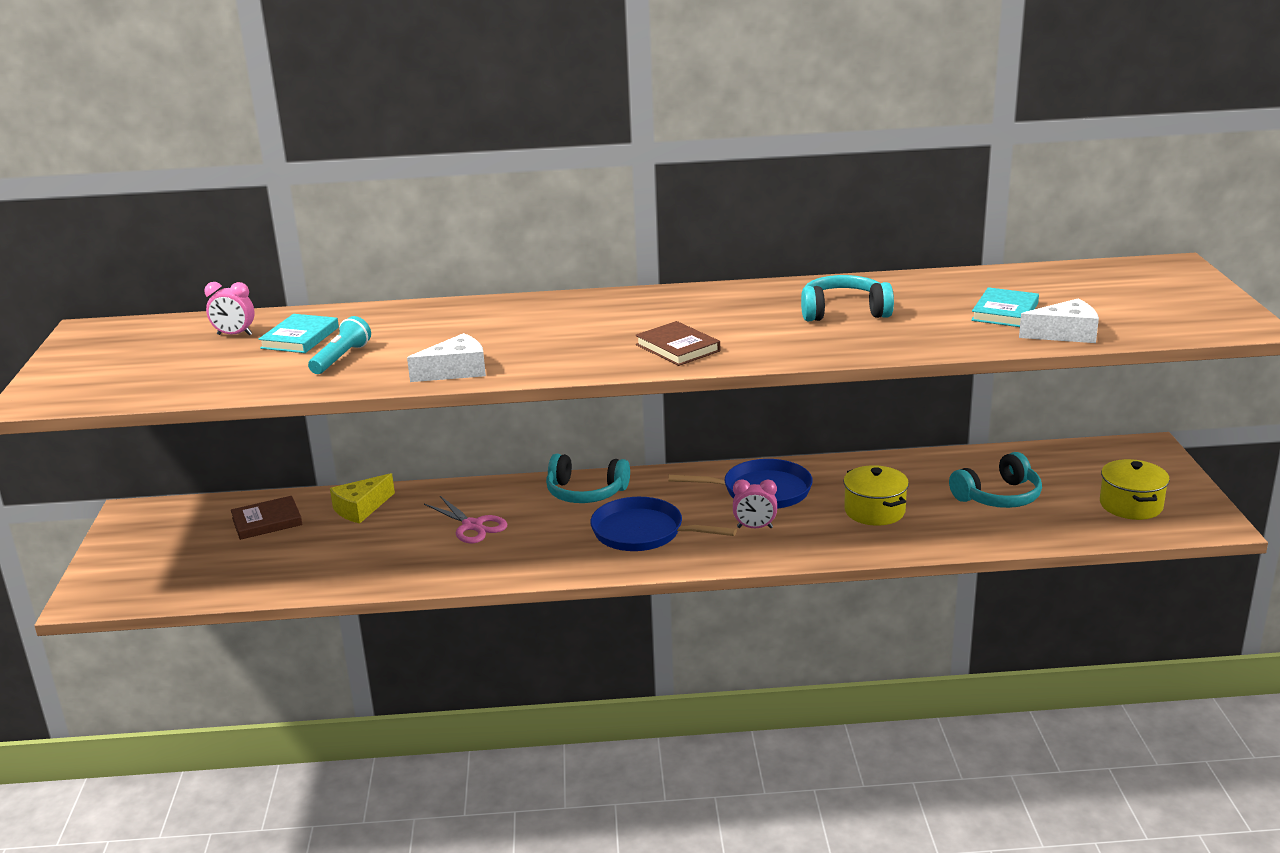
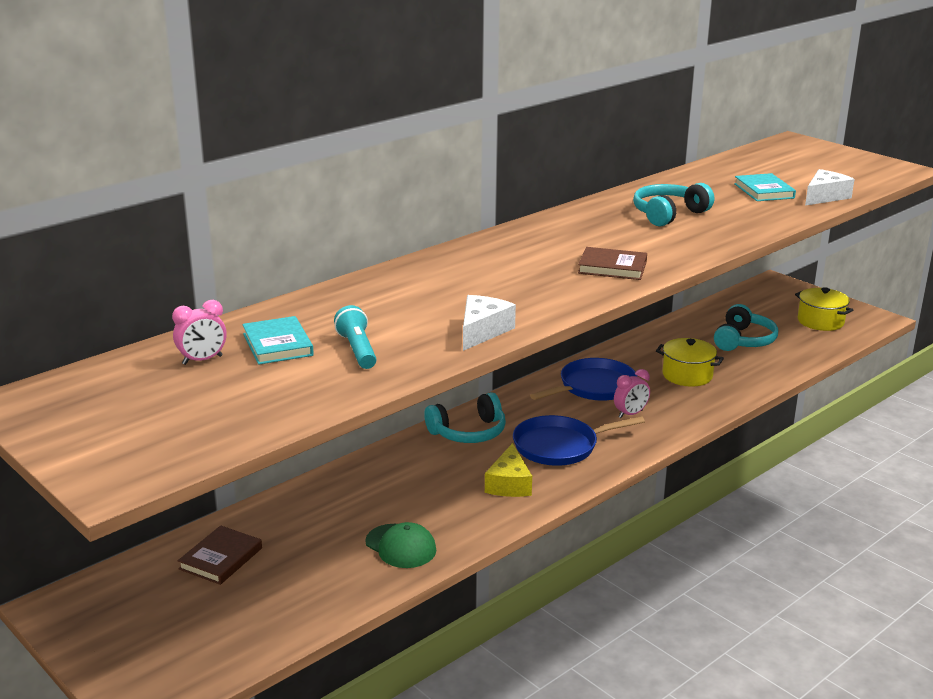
camera: 40 degrees left, 0 degrees up
(361, 508) = (295, 513): yellow cheese -> yellow cheese (509, 484)
(392, 563) = (401, 546): none -> green cap
(473, 526) = (420, 491): pink scissors -> none

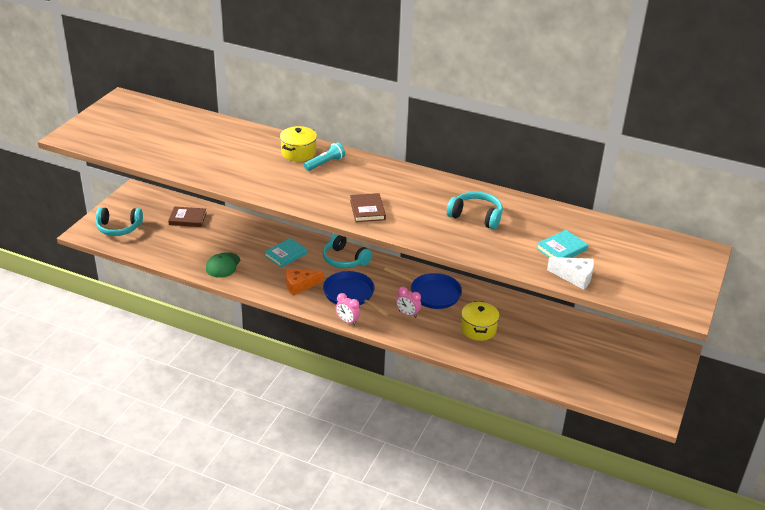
camera: 65 degrees right, 10 degrees up
(202, 360) = (179, 124): pink clock -> pink clock (347, 321)
(278, 344) = (205, 137): turquoise book -> turquoise book (286, 254)
(357, 350) = (211, 158): turquoise flashlight -> turquoise flashlight (325, 163)
(482, 331) = (252, 186): white cheese -> none
(509, 484) = (299, 285): yellow cheese -> orange cheese
(743, 340) = (554, 347): turquoise headphones -> turquoise headphones (119, 228)
(820, 321) = (623, 383): yellow pot -> yellow pot (298, 153)

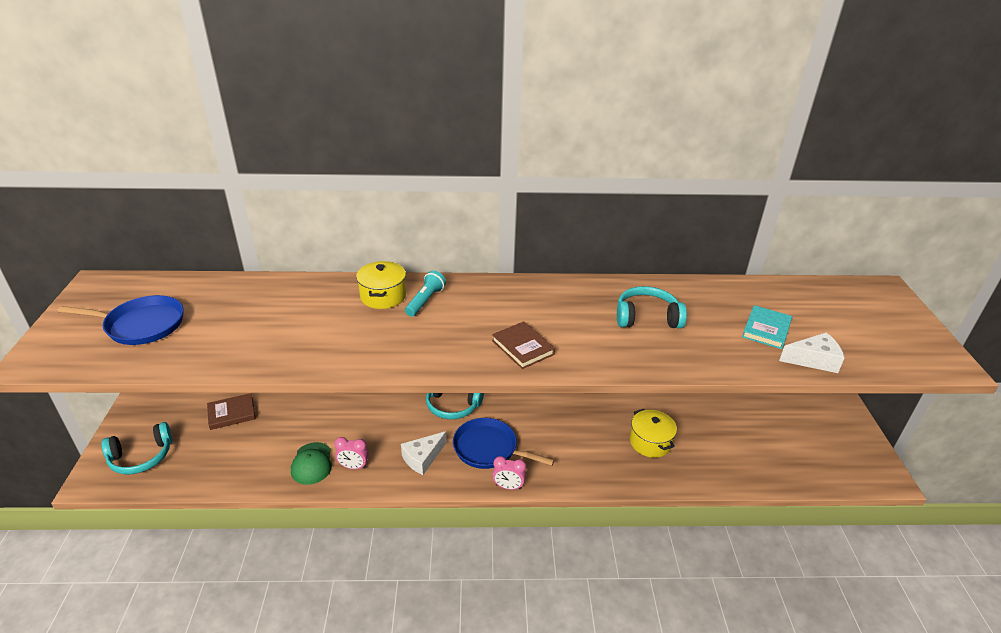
camera: 25 degrees left, 0 degrees up
(286, 254) = (381, 422): turquoise book -> none
(299, 285) = (423, 458): orange cheese -> white cheese
(408, 314) = (566, 451): pink clock -> pink clock (353, 466)
(432, 293) = (573, 415): blue pan -> blue pan (141, 325)

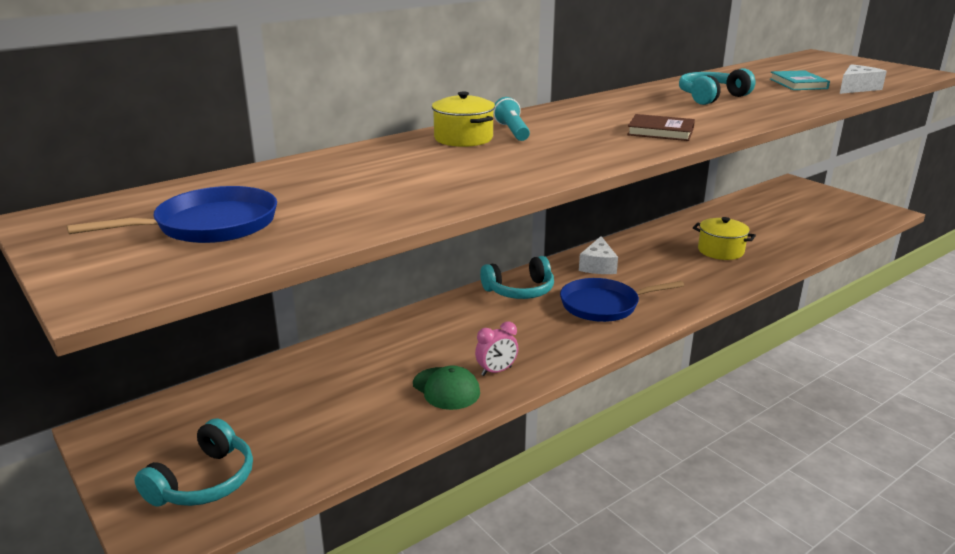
camera: 35 degrees left, 10 degrees down
(231, 413) = (273, 392): brown book -> none
(423, 458) = (555, 336): white cheese -> white cheese (598, 266)
(508, 486) = (663, 321): pink clock -> none

